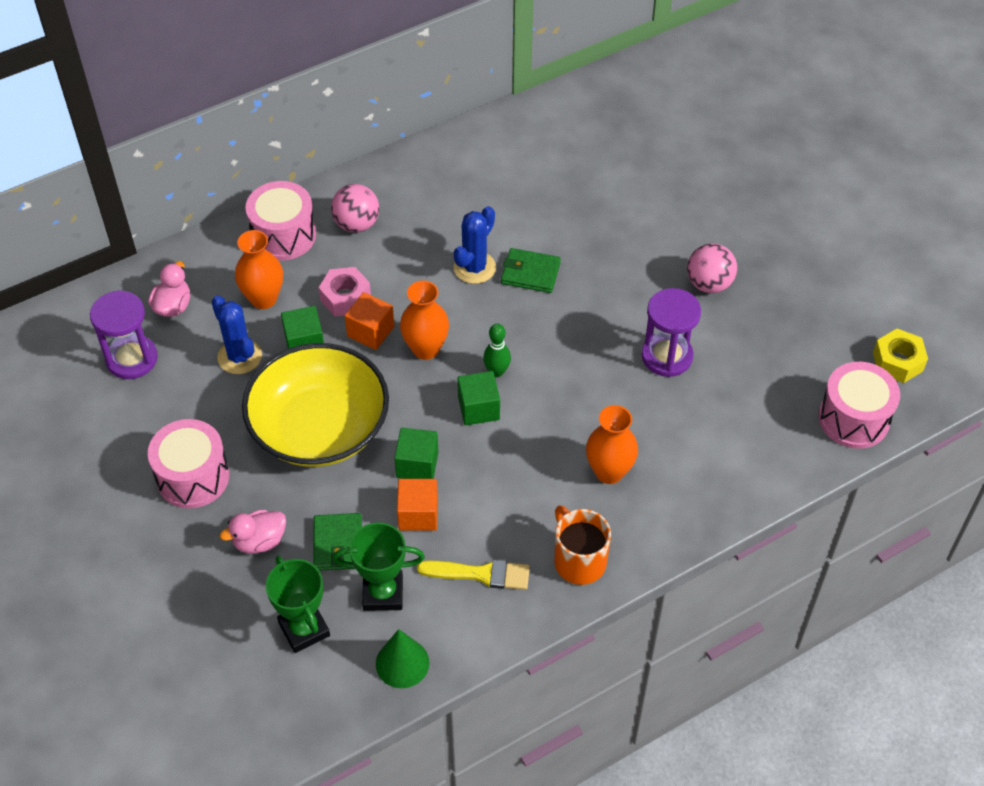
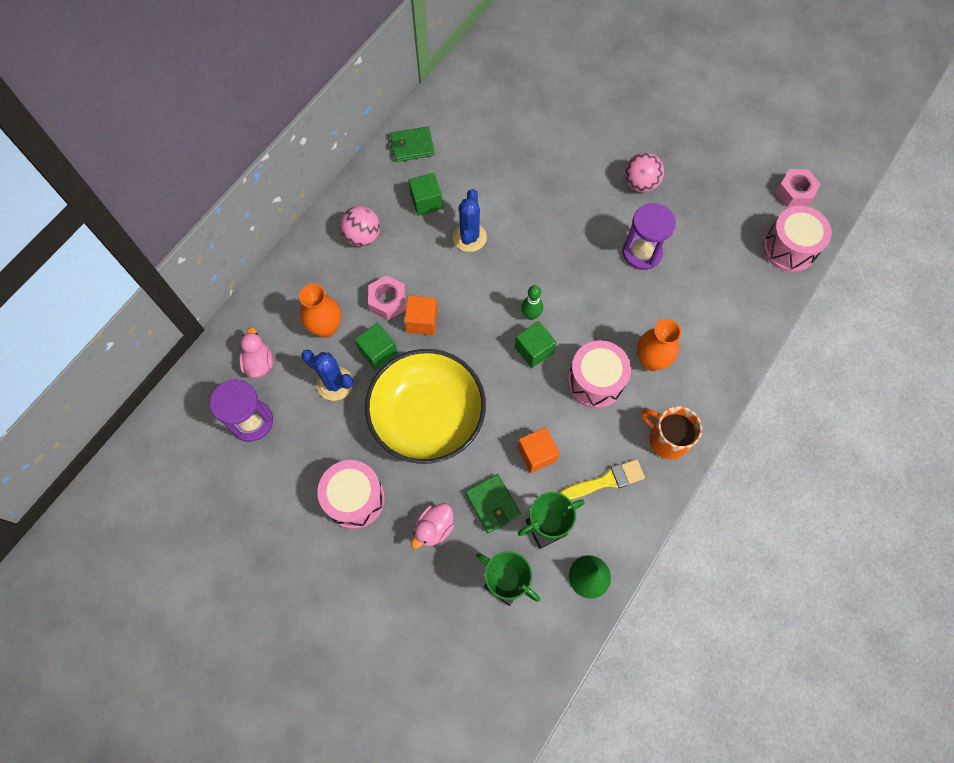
camera: 25 degrees left, 15 degrees up
(283, 235) = (312, 268): pink drum -> pink drum (595, 381)
(417, 464) = (514, 414): green cube -> green cube (426, 202)
(425, 349) = (470, 318): orange vase -> none
(530, 273) = (512, 225): green wallet -> green wallet (412, 146)
(897, 361) = (794, 193): yellow nut -> pink nut

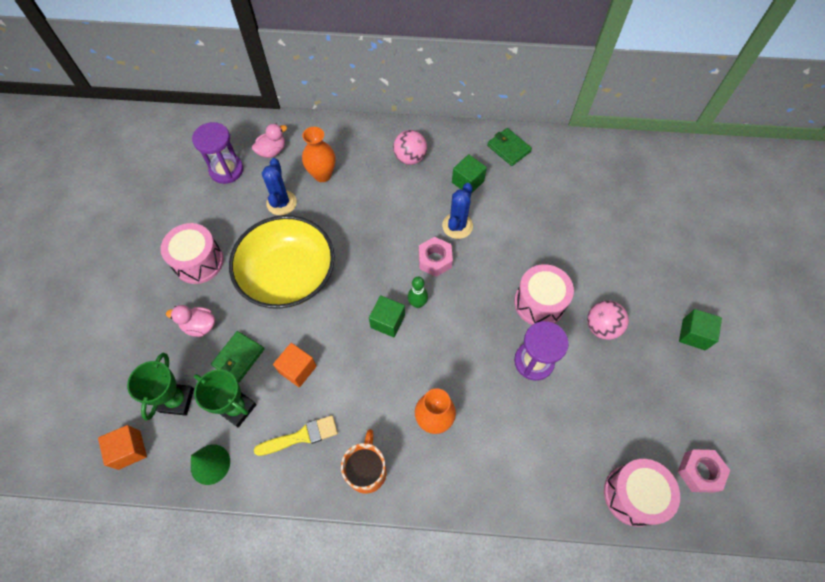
camera: 60 degrees right, 5 degrees down
(378, 352) = (322, 216): green cube -> green cube (694, 334)
(388, 301) = (367, 201): pink nut -> pink nut (435, 260)
(422, 321) = (364, 231): orange cube -> orange cube (129, 450)
(469, 237) = (457, 226): blue cactus -> blue cactus turned 45 degrees counterclockwise
(595, 381) = (387, 383): pink drum -> pink drum (539, 303)
(606, 481) = (301, 436): yellow brush -> yellow brush turned 60 degrees counterclockwise

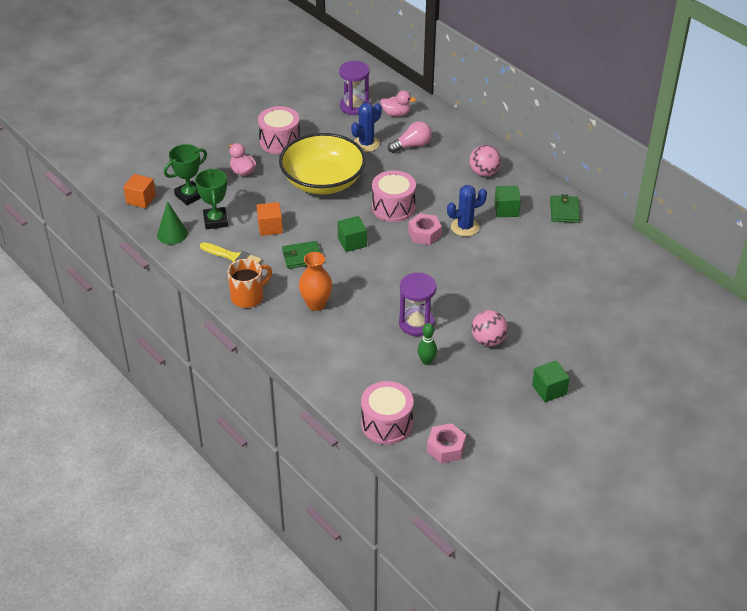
camera: 45 degrees right, 20 degrees down
(239, 357) = (245, 200): green wallet -> green wallet (302, 257)
(322, 175) = (412, 145): orange vase -> pink light bulb
(417, 303) = (382, 247): green bowling pin -> green bowling pin (426, 361)
(539, 303) = (463, 300): pink drum -> pink drum (393, 207)

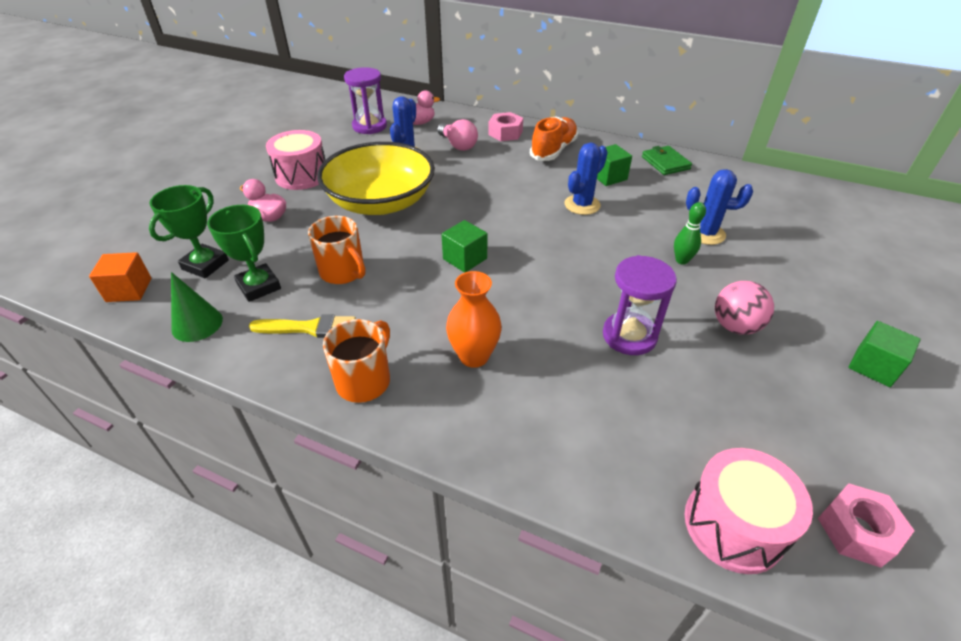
camera: 25 degrees left, 0 degrees up
(270, 227) = (343, 272): orange cube -> orange mug
(302, 257) = (411, 296): green wallet -> none
(393, 207) = (485, 207): pink drum -> none
(412, 145) = (458, 145): pink light bulb -> pink light bulb turned 105 degrees clockwise
(424, 234) = (544, 224): pink nut -> pink nut (505, 133)
(426, 361) = (691, 386): green bowling pin -> green bowling pin (681, 260)
(484, 173) = (553, 150): pink ball -> orange shoe
(534, 277) = (705, 233): none -> blue cactus

